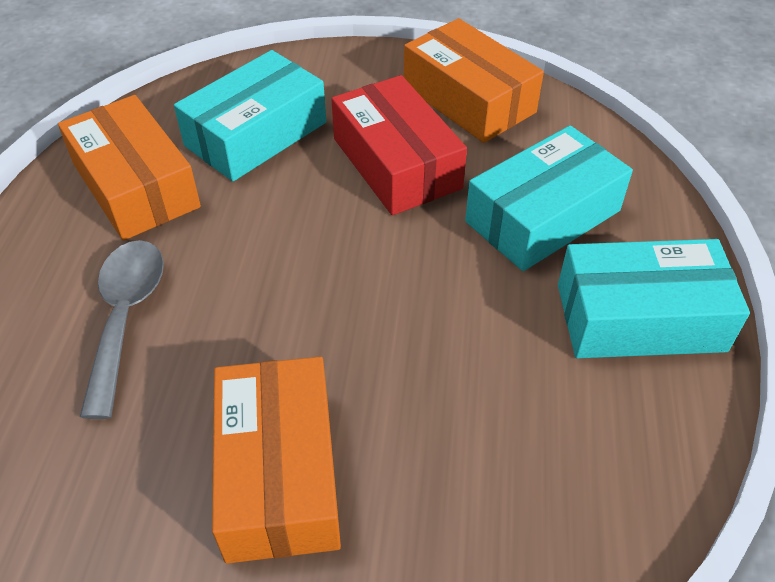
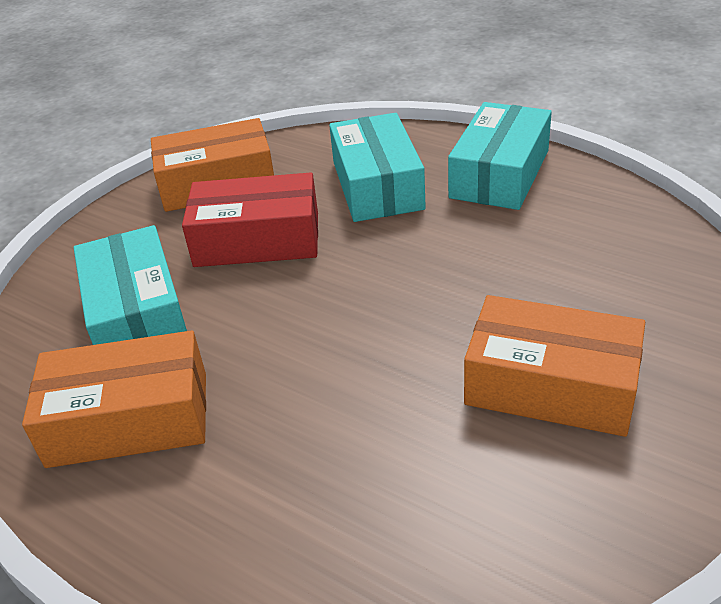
camera: 60 degrees left, 10 degrees down
(126, 316) = (313, 458): grey spoon -> none

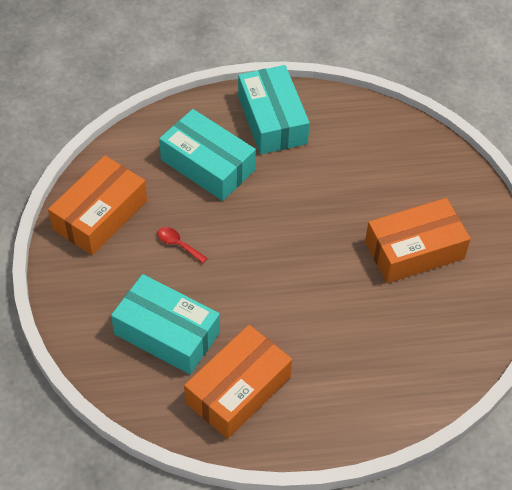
camera: 45 degrees left, 15 degrees up
(257, 240) = (178, 244): red box -> red spoon

